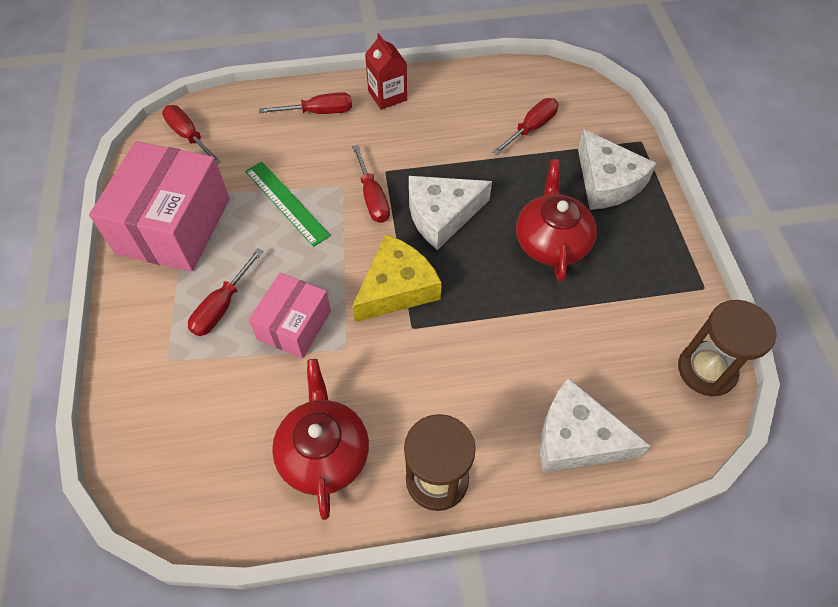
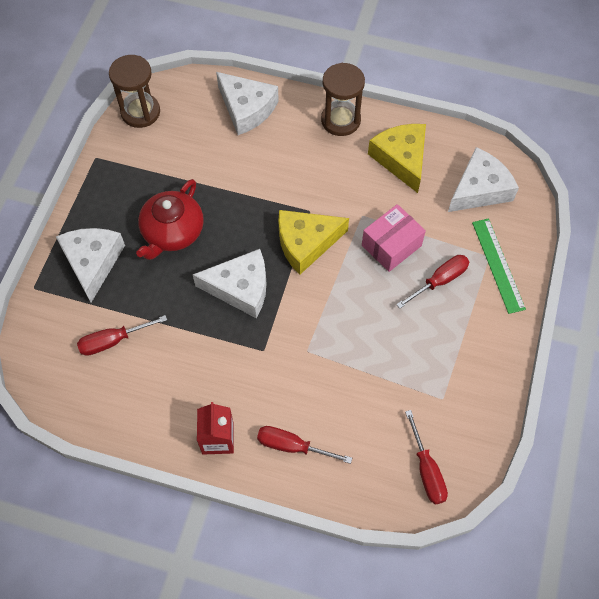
camera: 155 degrees left, 5 degrees up
(174, 226) = (462, 370): pink box -> none
(198, 451) = (479, 189): none -> white cheese
(286, 203) = (360, 353): green ruler -> green ruler (498, 265)
(324, 452) = (401, 159): red teapot -> yellow cheese
(372, 197) = (287, 328): red screwdriver -> none

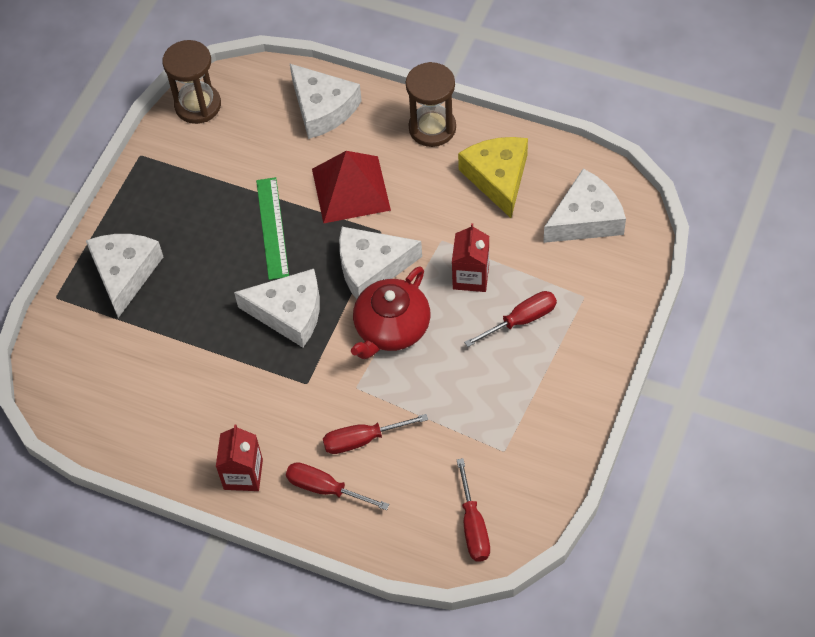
camera: 10 degrees right, 5 degrees down
(113, 340) = (139, 361): red screwdriver -> red screwdriver (363, 439)
(172, 232) = (219, 245): red teapot -> red teapot (391, 328)
(279, 176) = (350, 189): none -> red pyramid
(306, 243) = (371, 267): yellow cheese -> white cheese
(391, 245) = (471, 276): pink box -> red carton
(498, 265) = (593, 307): green ruler -> green ruler (272, 228)

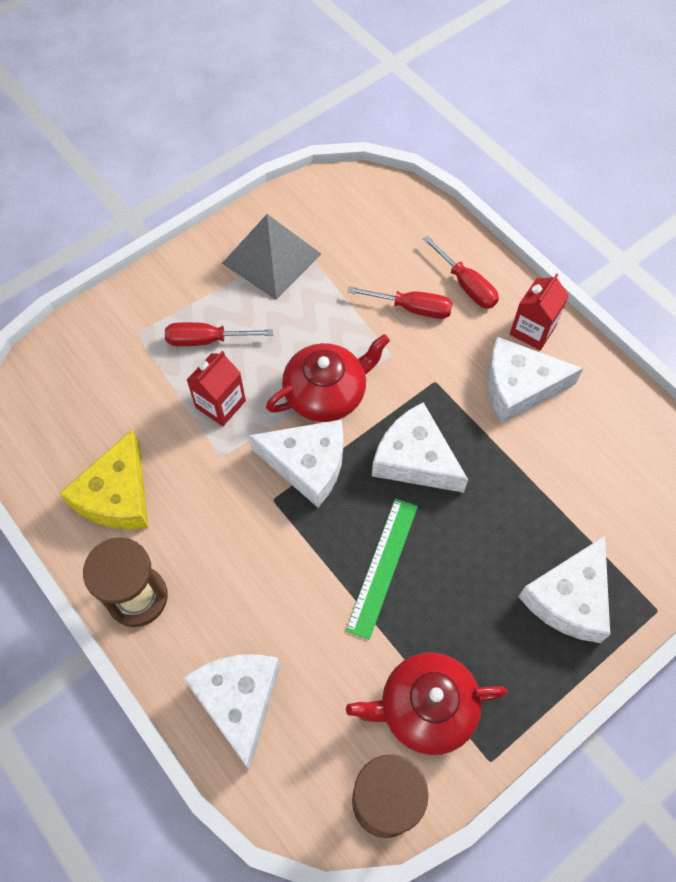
camera: 155 degrees left, 5 degrees up
(197, 162) = (425, 708): none -> red teapot
(350, 189) = (273, 568): red pyramid -> none
(473, 525) = (363, 204): red screwdriver -> none
(520, 422) = (271, 258): none -> grey pyramid
(585, 219) = (72, 404): white cheese -> white cheese (519, 386)

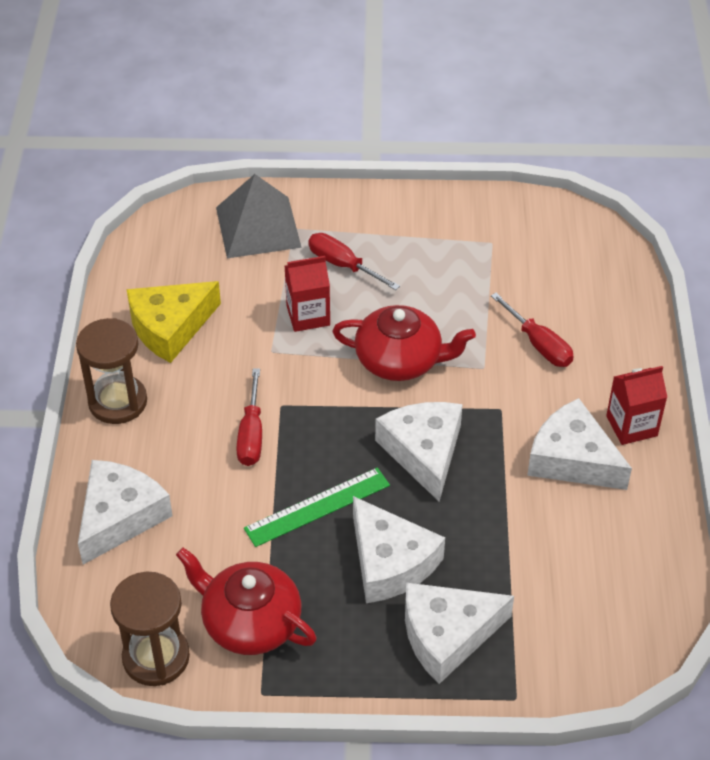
camera: 40 degrees right, 15 degrees down
(271, 258) = (456, 238): grey pyramid -> grey pyramid (258, 227)
(307, 464) = (332, 399): white cheese -> white cheese (390, 562)
(466, 285) = (607, 356): red screwdriver -> red screwdriver (251, 434)

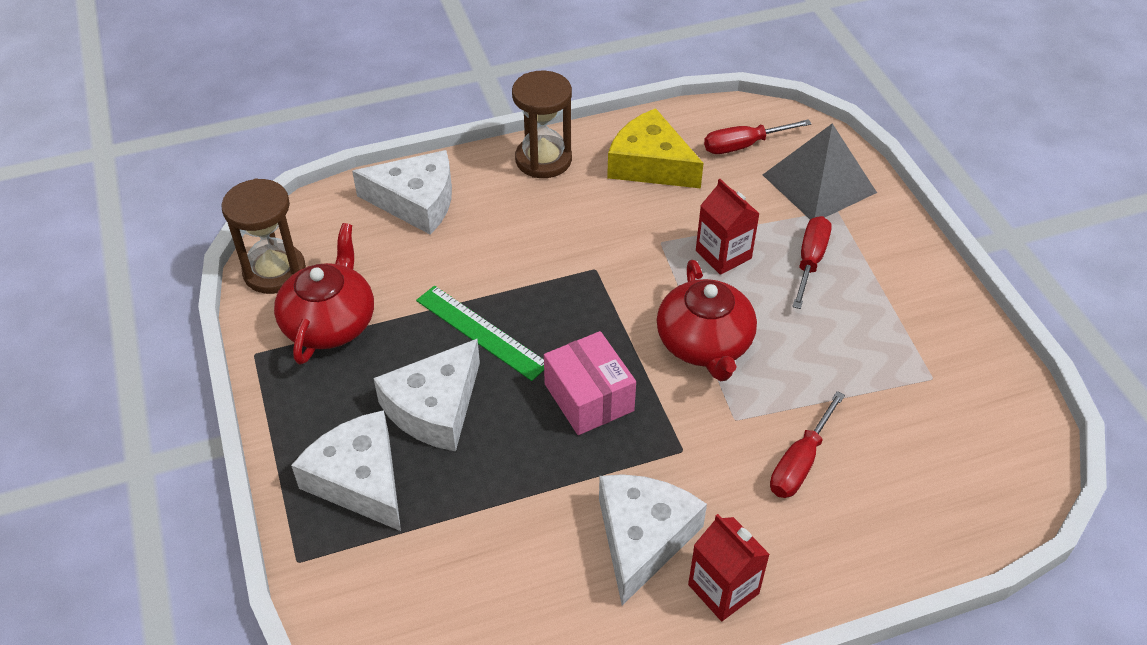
camera: 70 degrees right, 0 degrees up
(251, 434) = (549, 258): red screwdriver -> red screwdriver (744, 145)
(424, 452) = (588, 397): white cheese -> pink box

